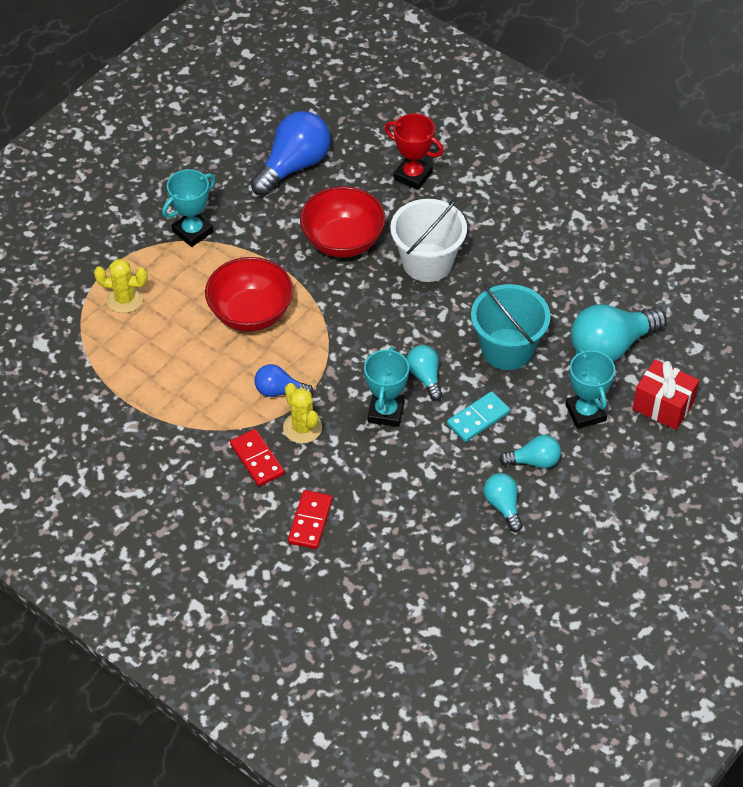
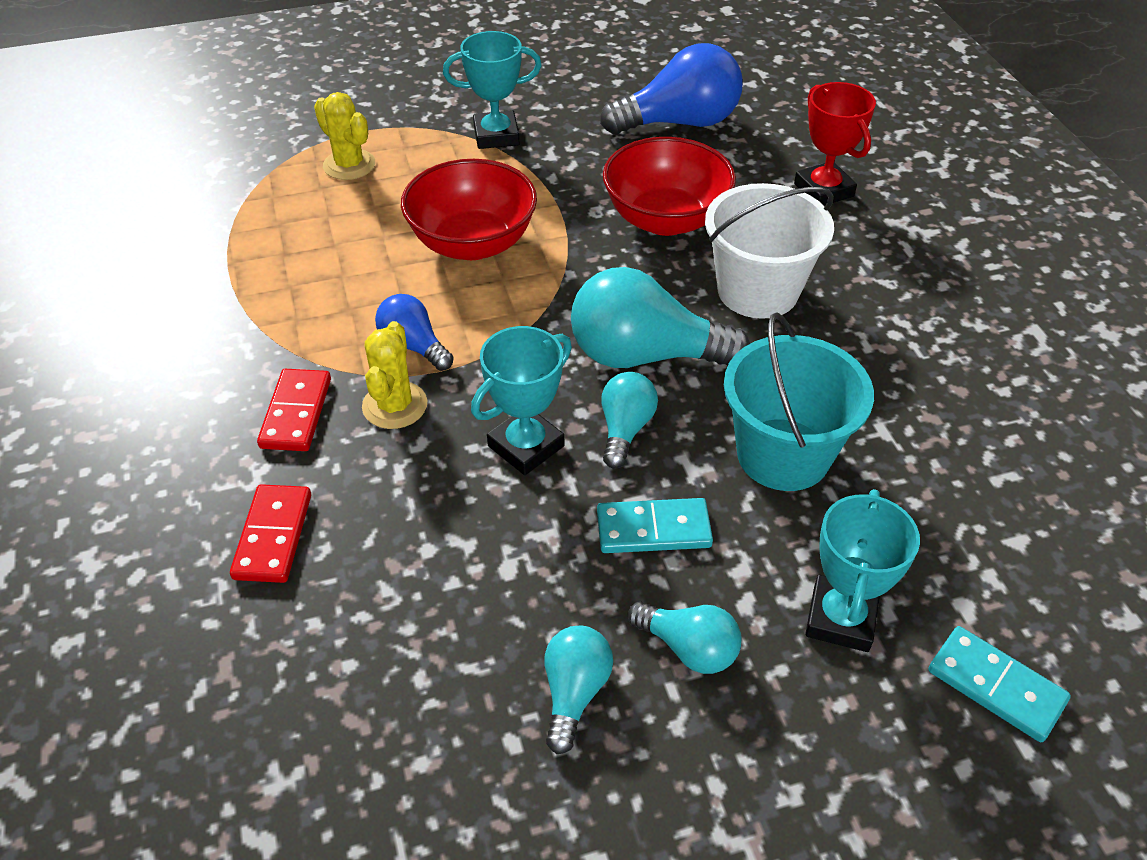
camera: 35 degrees right, 5 degrees down
(310, 521) = (273, 536): red domino -> red domino turned 45 degrees counterclockwise
(611, 346) = (963, 537): turquoise light bulb -> turquoise light bulb (644, 355)
(663, 406) = (996, 686): red gift -> turquoise domino

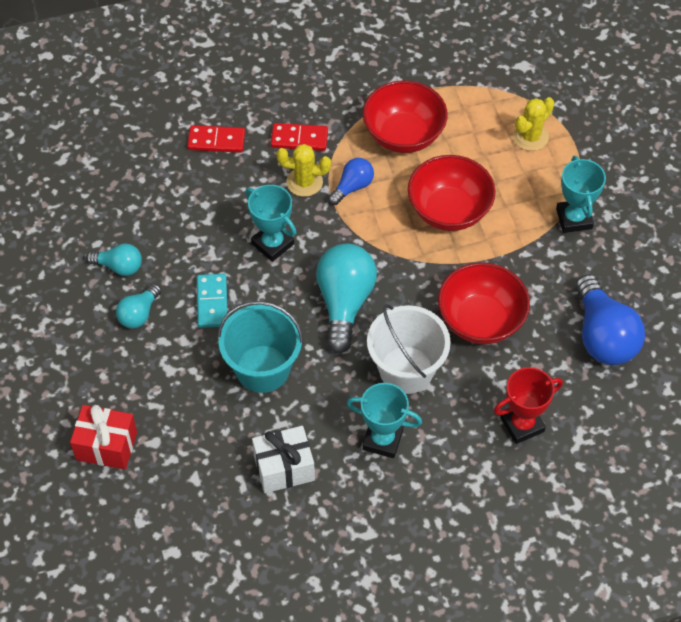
camera: 90 degrees right, 10 degrees up
(317, 287) = (403, 135): none -> red bowl
(625, 429) = (284, 291): turquoise light bulb -> none
(841, 618) = (151, 382): turquoise trophy -> turquoise trophy (382, 440)
(961, 424) = (284, 468): none -> white gift
(996, 686) = (106, 446): turquoise domino -> red gift

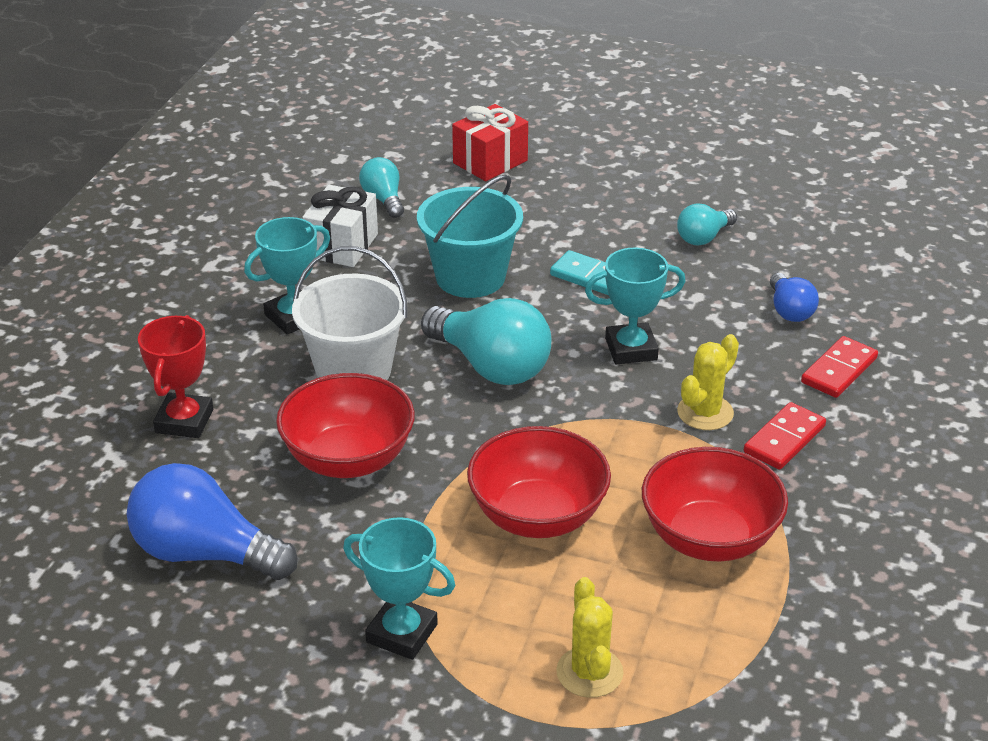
camera: 125 degrees right, 20 degrees down
(139, 314) = (626, 228): turquoise light bulb -> turquoise light bulb (383, 199)
(352, 187) = (659, 449): blue light bulb -> blue light bulb (789, 310)

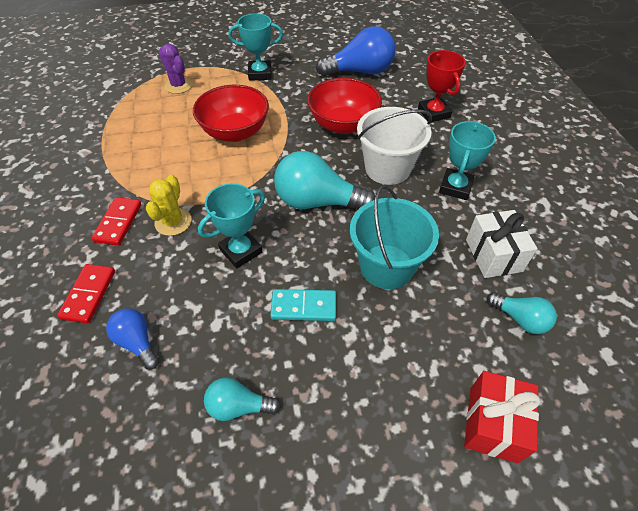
camera: 150 degrees right, 15 degrees up
(589, 672) = (178, 85): yellow cactus -> purple cactus
(704, 237) = (238, 406): turquoise light bulb -> turquoise light bulb turned 105 degrees counterclockwise
(709, 538) = (146, 151): red bowl -> none

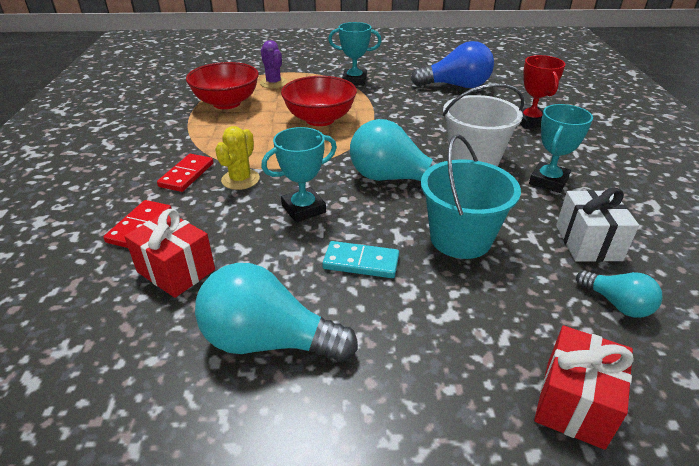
camera: 10 degrees right, 15 degrees down
(137, 342) = (176, 271): blue light bulb -> red gift
(238, 406) = (268, 341): turquoise light bulb -> turquoise light bulb, size x1.85
(343, 124) = (431, 123): red bowl -> red bowl (227, 103)

